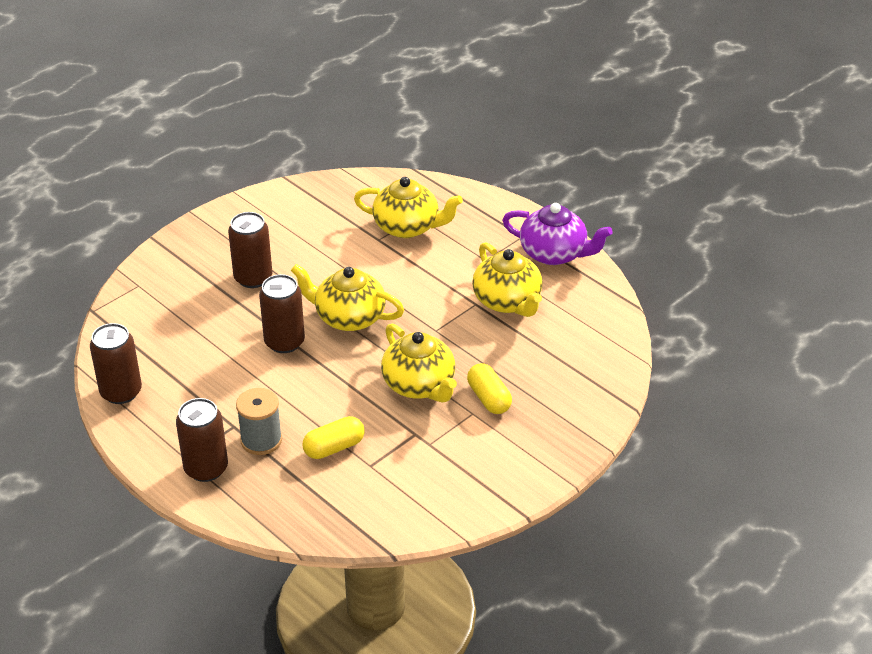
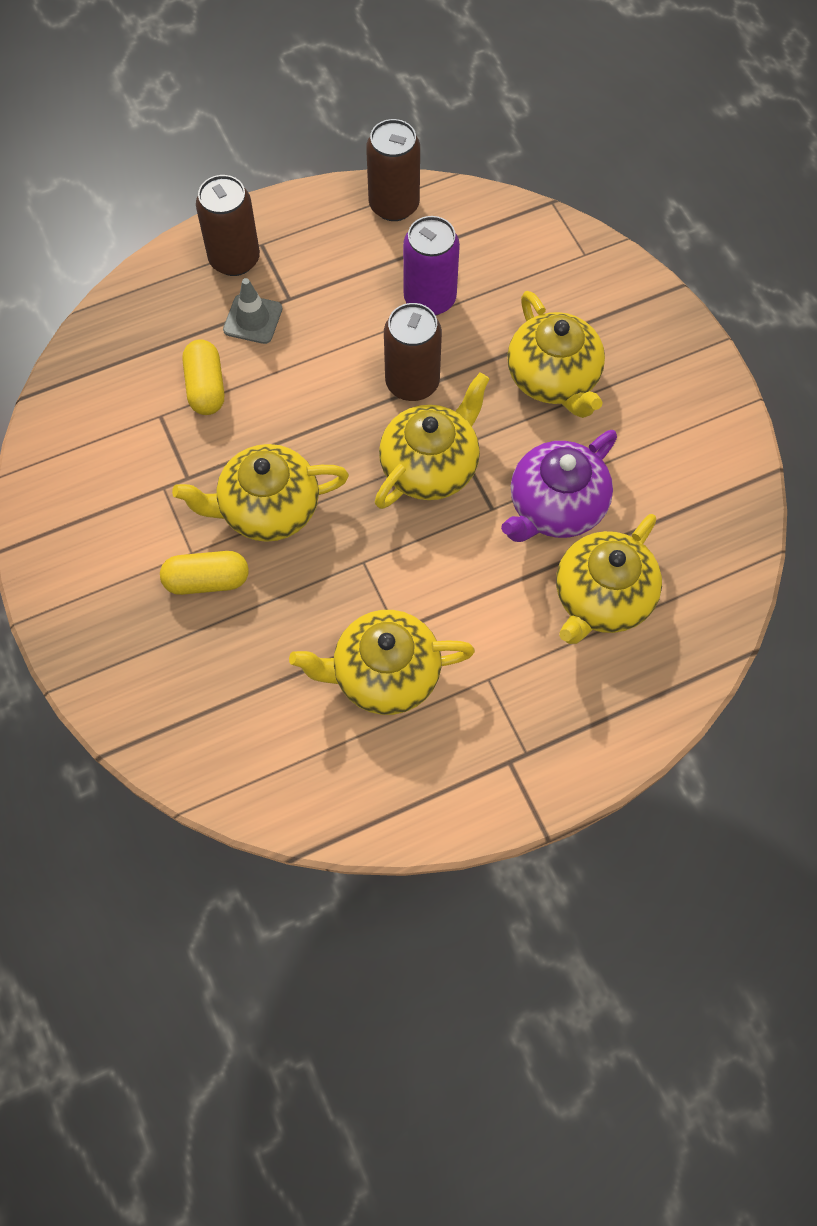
camera: 110 degrees right, 25 degrees up
(206, 351) = (430, 299): none -> purple can
(253, 278) = (553, 378): brown can -> yellow teapot
(261, 440) = (253, 319): grey spool -> grey traffic cone
(554, 253) = (467, 783): purple teapot -> purple teapot (555, 506)

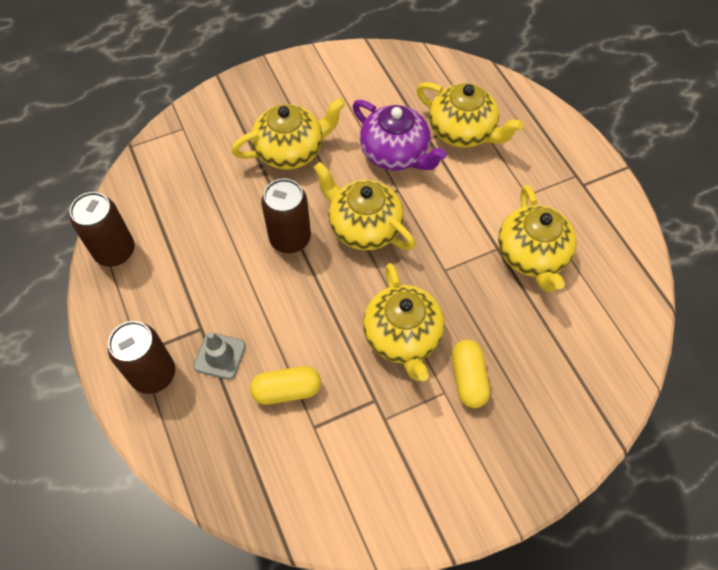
camera: 90 degrees left, 5 degrees down
(430, 299) = (212, 226): purple can -> none

